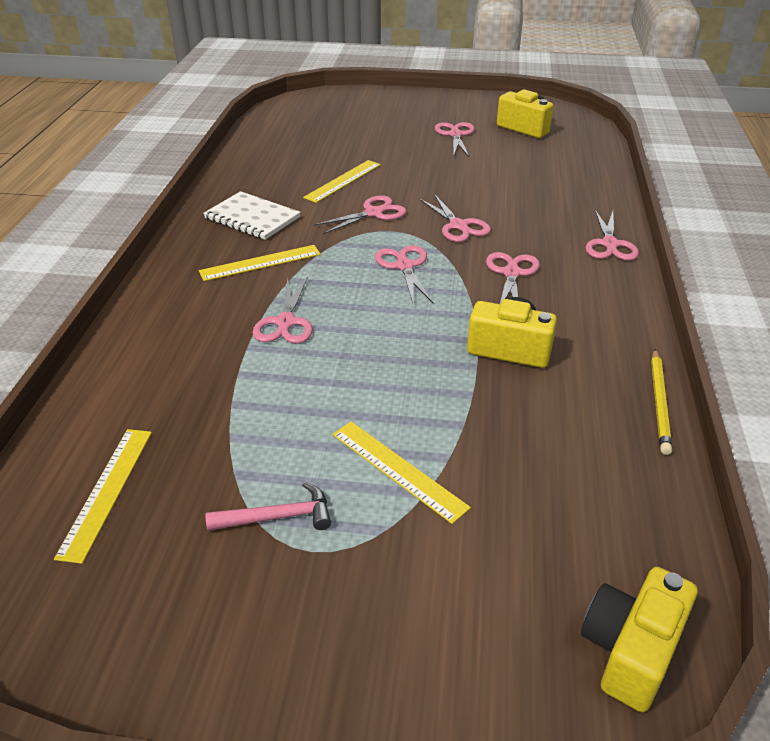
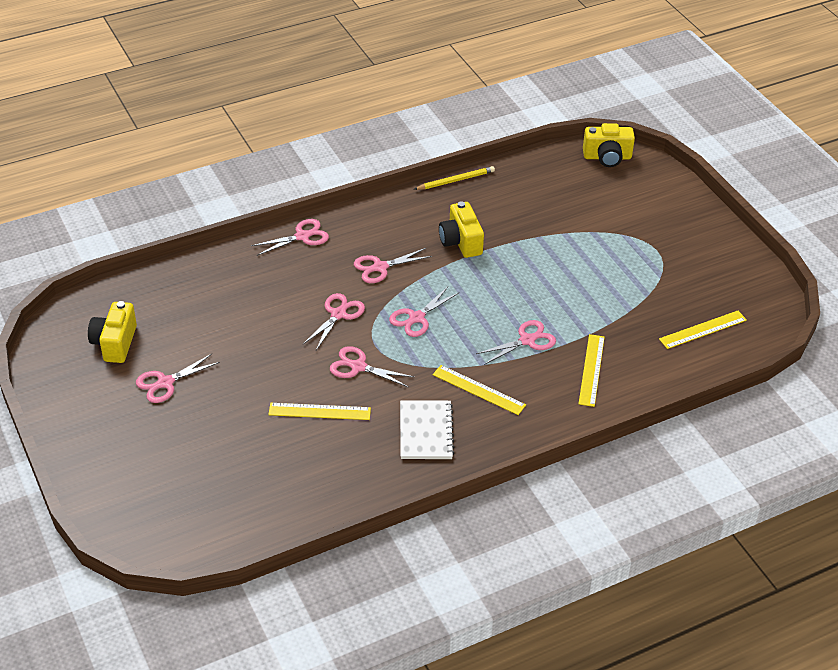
camera: 125 degrees left, 5 degrees up
(278, 517) = (653, 268): pink hammer -> none
(398, 469) = (588, 245): yellow ruler -> yellow ruler (591, 370)

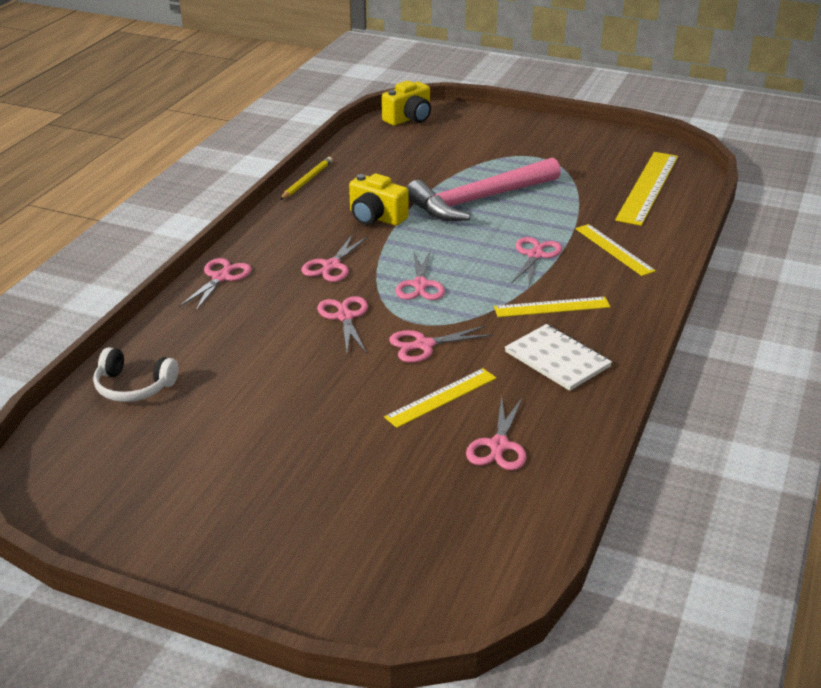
camera: 40 degrees left, 10 degrees down
(115, 343) = (137, 459): yellow camera -> none
(165, 292) = (133, 387): none -> white headphones
(166, 383) = (247, 461): pink scissors -> pink scissors (499, 445)
(554, 268) = (479, 200): none -> pink hammer
(702, 329) = (647, 187): yellow ruler -> yellow ruler, size x1.64

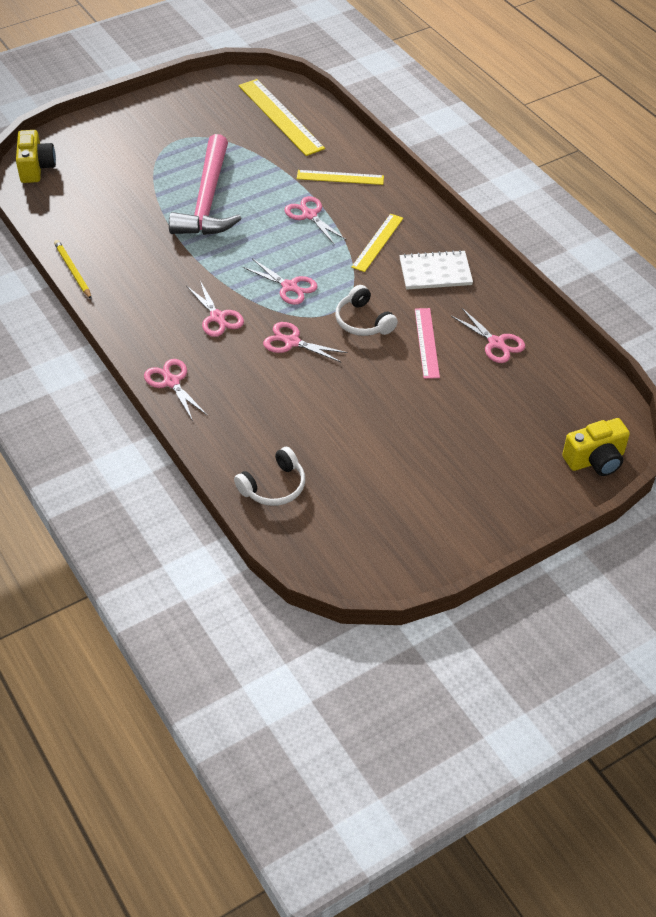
camera: 55 degrees left, 15 degrees up
(376, 217) = (173, 262): yellow camera -> yellow camera (595, 460)
(424, 345) = (363, 321): pink scissors -> white headphones
(441, 397) = (427, 342): yellow ruler -> pink ruler

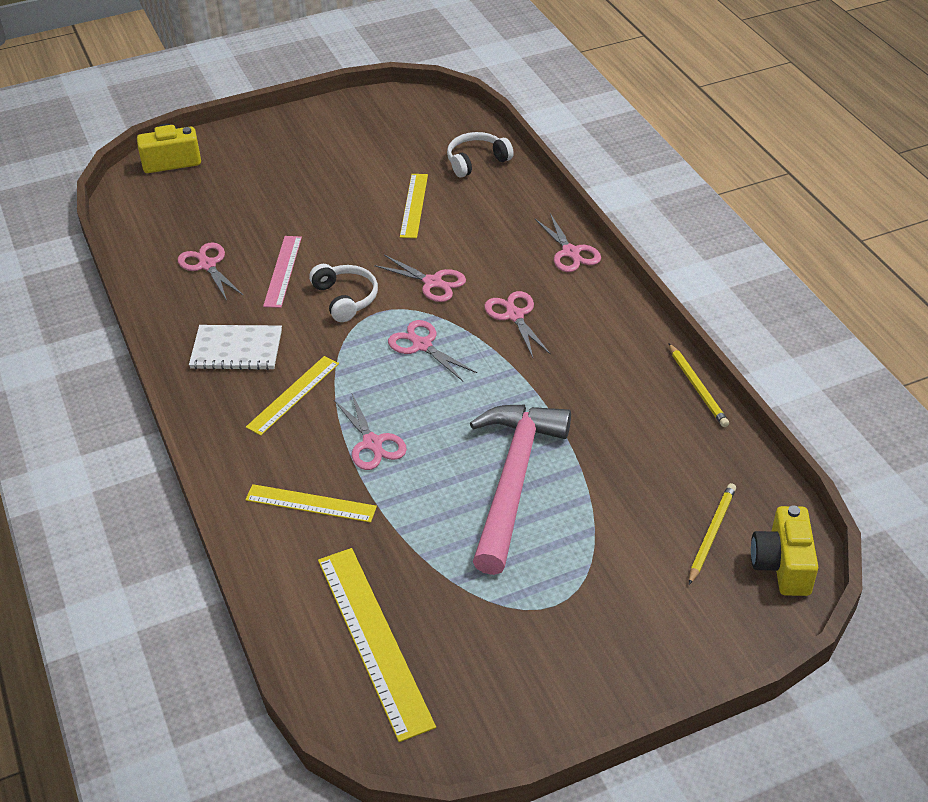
camera: 170 degrees left, 5 degrees down
(78, 180) = (711, 534): none -> yellow pencil
(327, 423) = (414, 205): none -> yellow ruler

